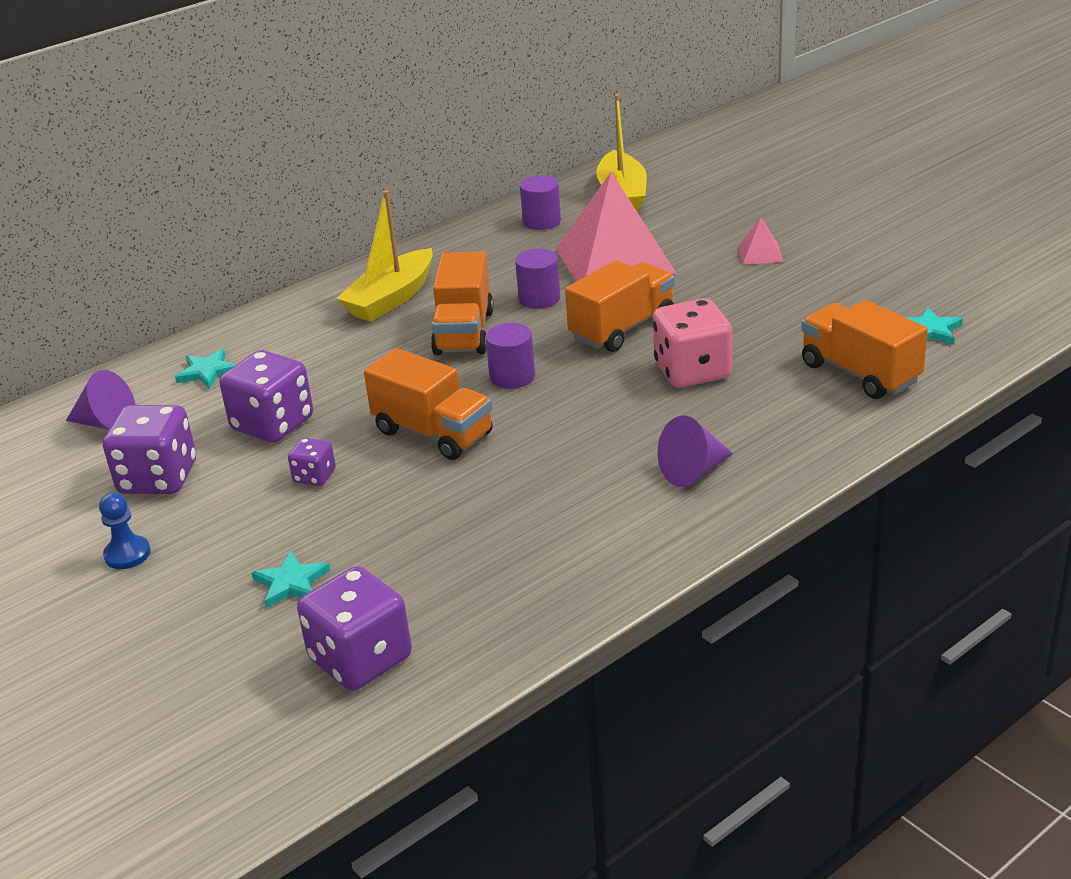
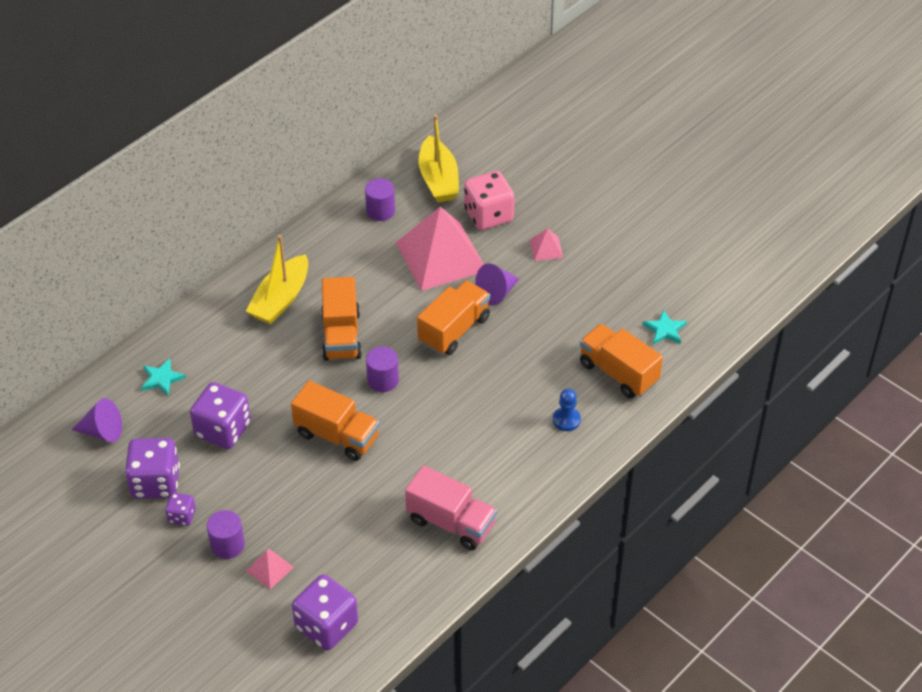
camera: 10 degrees left, 15 degrees up
(127, 554) = (155, 549): blue pawn -> blue pawn (566, 420)
(291, 583) = (269, 569): turquoise star -> pink pyramid
(314, 476) = (264, 477): purple dice -> purple dice (182, 516)
(539, 298) = (390, 298): purple cylinder -> purple cylinder (227, 545)
(586, 535) = (451, 522): none -> pink truck
(692, 371) = (506, 372): pink dice -> pink dice (488, 215)
(693, 471) = (514, 466): purple cone -> purple cone (497, 292)

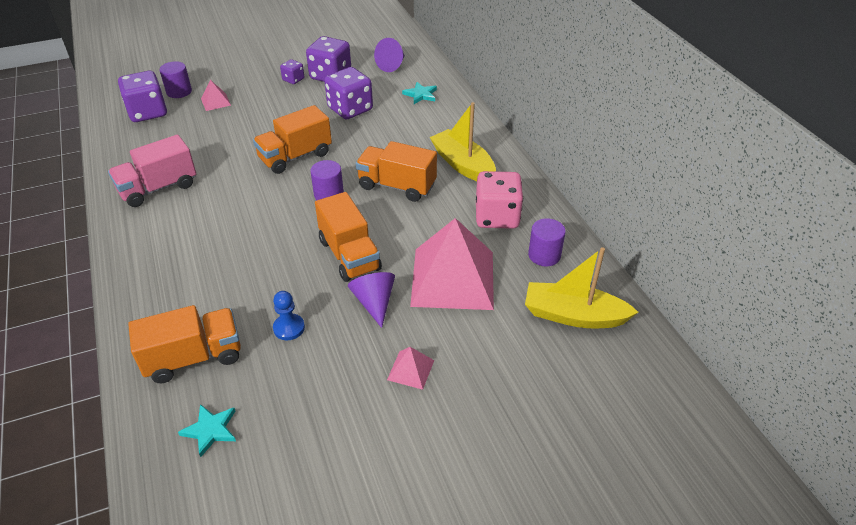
camera: 115 degrees right, 5 degrees down
(227, 545) = (252, 91): purple cylinder -> purple cylinder (179, 92)
(488, 215) = (493, 338): pink dice -> pink dice (497, 217)
(566, 420) = (179, 293): blue pawn -> blue pawn (289, 328)

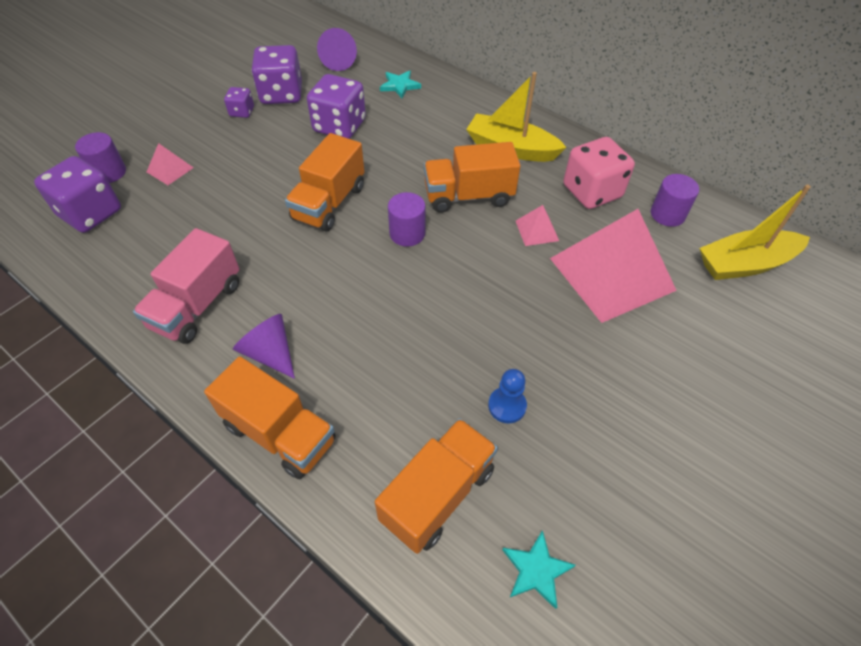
camera: 30 degrees left, 10 degrees up
(349, 255) = (492, 293): orange truck -> orange truck (280, 433)
(374, 302) = (564, 335): purple cone -> purple cone (270, 353)
(410, 370) = (663, 390): pink pyramid -> pink pyramid (537, 230)

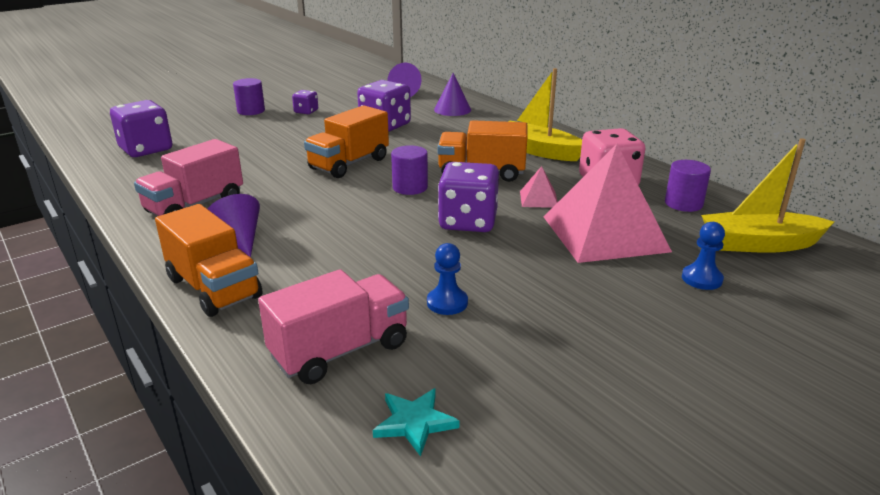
camera: 15 degrees right, 25 degrees down
(109, 172) = (176, 131): purple cylinder -> purple cylinder (251, 111)
(170, 169) = (226, 134): pink pyramid -> none
(281, 94) = (346, 106): purple dice -> purple dice (468, 222)
(399, 86) = (452, 109): turquoise star -> purple cone
(437, 494) = (340, 350): orange truck -> pink truck
(710, 324) = (701, 279): none -> blue pawn

